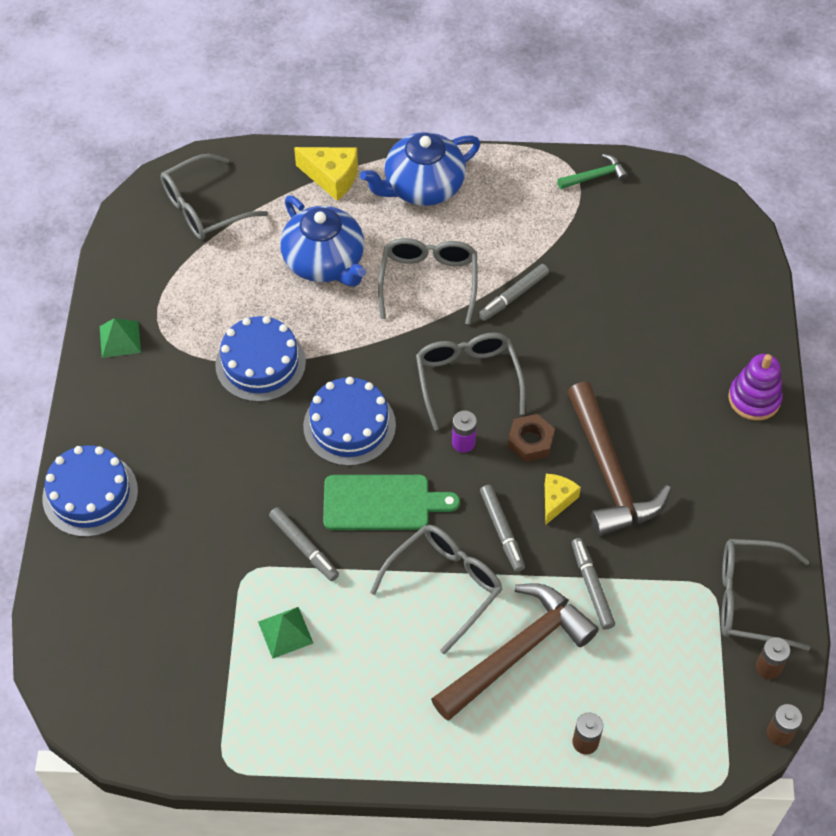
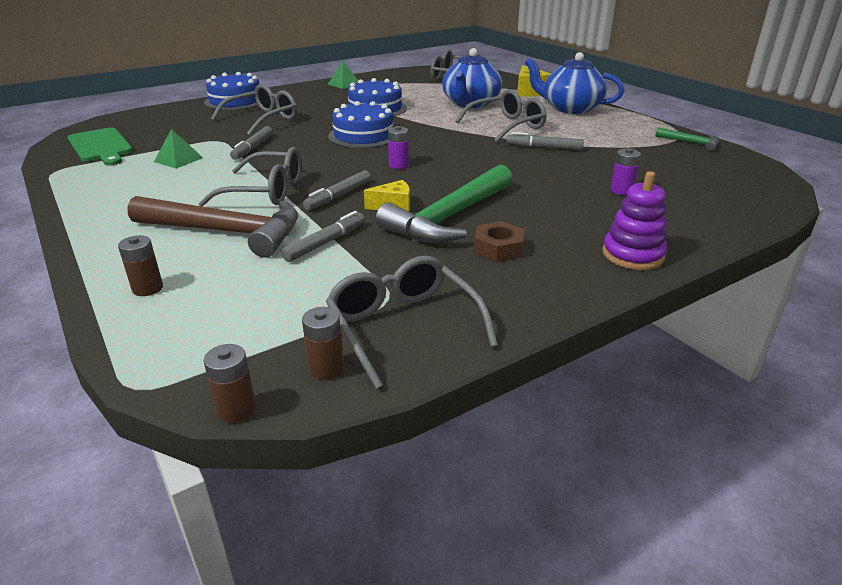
camera: 55 degrees right, 25 degrees down
(382, 503) = (314, 157): green cutting board -> green cutting board (100, 146)
(468, 380) = (452, 153): grey glasses -> grey glasses (262, 119)
(530, 441) = (433, 183): brown nut -> brown nut (498, 248)
(609, 473) = (449, 217): brown hammer -> green hammer
(651, 316) = (621, 191): none -> purple battery

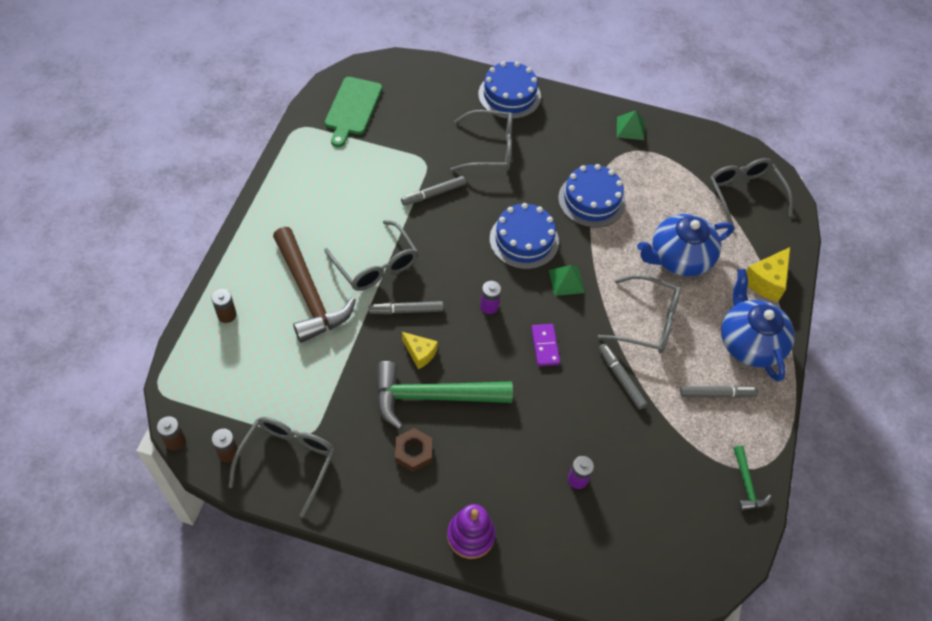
camera: 45 degrees right, 25 degrees up
(178, 159) = (375, 172): green pyramid -> green pyramid (566, 281)
(325, 243) = (340, 355): grey marker -> grey marker (717, 394)
(472, 160) = (545, 346): none -> purple domino

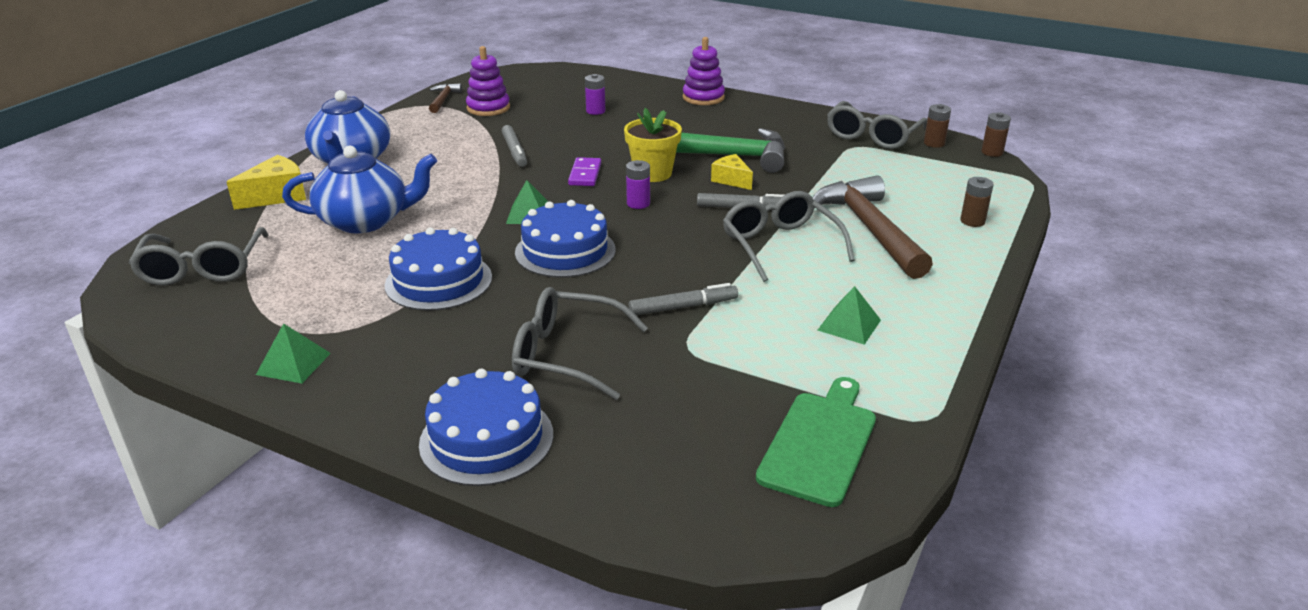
camera: 165 degrees left, 25 degrees down
(332, 190) = (849, 325): none -> green pyramid
(413, 452) = (748, 132): brown nut -> none
(488, 355) = (652, 173): none -> yellow flower pot
(646, 322) = (454, 180): grey glasses -> none
(689, 470) = (488, 108): none -> purple stacking toy
(717, 394) = (422, 137): grey marker -> none
(746, 484) = (443, 99): green hammer -> brown hammer

